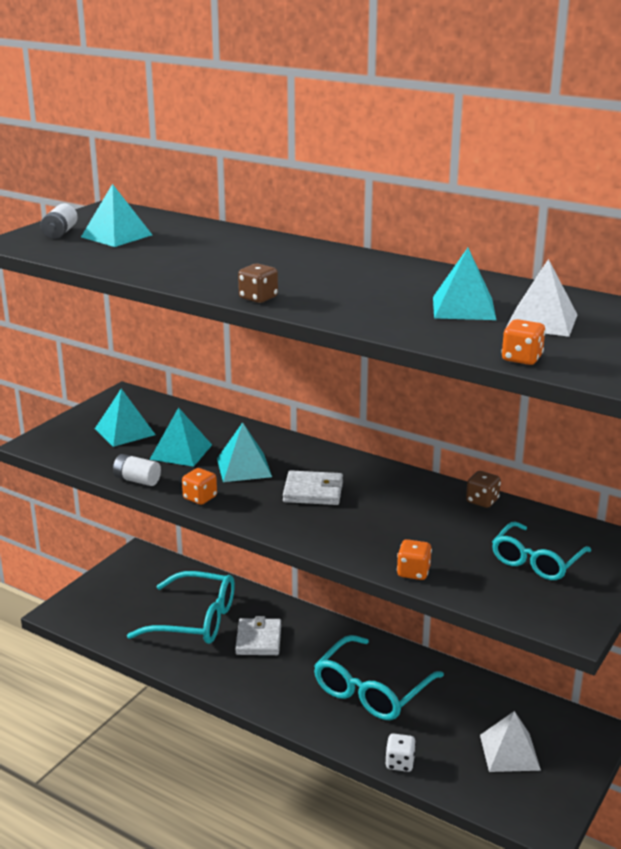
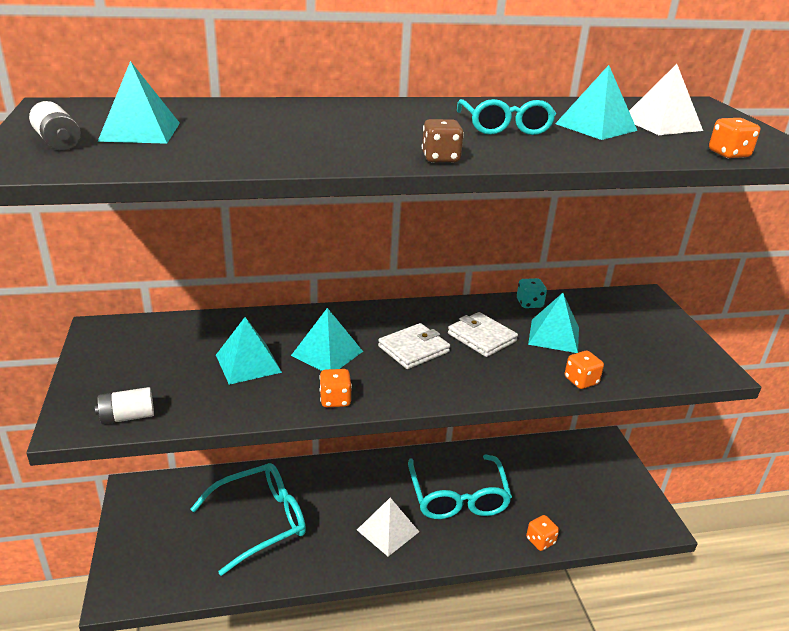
camera: 45 degrees left, 5 degrees up
(125, 431) = (159, 367): turquoise pyramid -> turquoise pyramid (554, 335)
(137, 480) = (250, 411): white battery -> white battery (127, 416)
(258, 640) = (332, 507): white wallet -> white wallet (481, 337)
(399, 763) = (540, 541): white dice -> orange dice
(482, 501) = (529, 303): brown dice -> turquoise dice
(509, 752) = (584, 487): white pyramid -> white pyramid (388, 530)
(536, 561) = (627, 333): turquoise glasses -> turquoise glasses (505, 127)

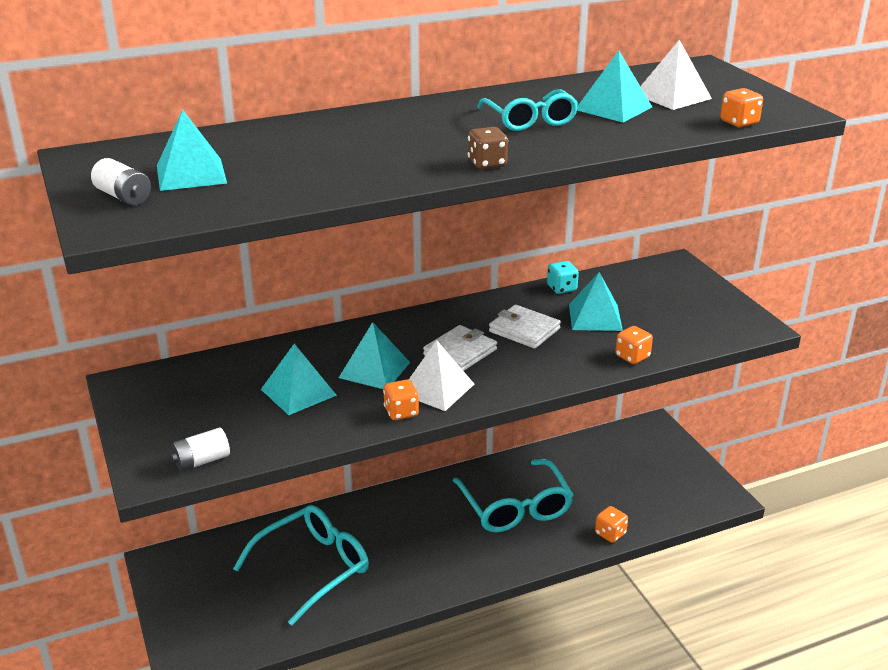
camera: 10 degrees left, 0 degrees up
(388, 530) = (451, 552): white pyramid -> white pyramid (436, 388)

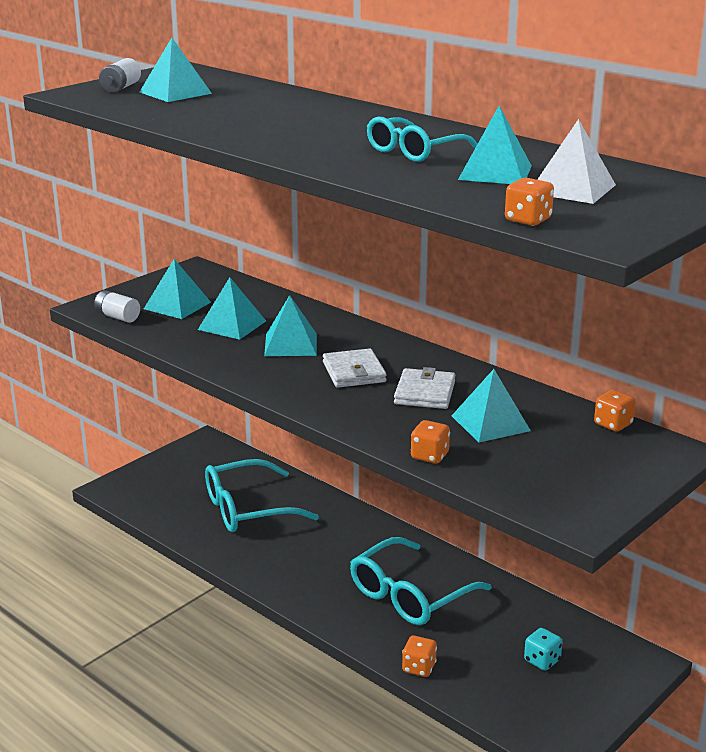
camera: 65 degrees right, 5 degrees down
(213, 415) = (177, 305): none -> turquoise pyramid
(314, 567) = (247, 509): turquoise glasses -> turquoise glasses turned 135 degrees clockwise
(401, 412) = (235, 369): orange dice -> orange dice (613, 424)
(436, 388) = (284, 375): white pyramid -> none
(460, 352) = (354, 372): white wallet -> white wallet turned 60 degrees clockwise
(487, 164) = (285, 153): brown dice -> none
(562, 288) = (531, 395): turquoise dice -> turquoise dice (542, 661)

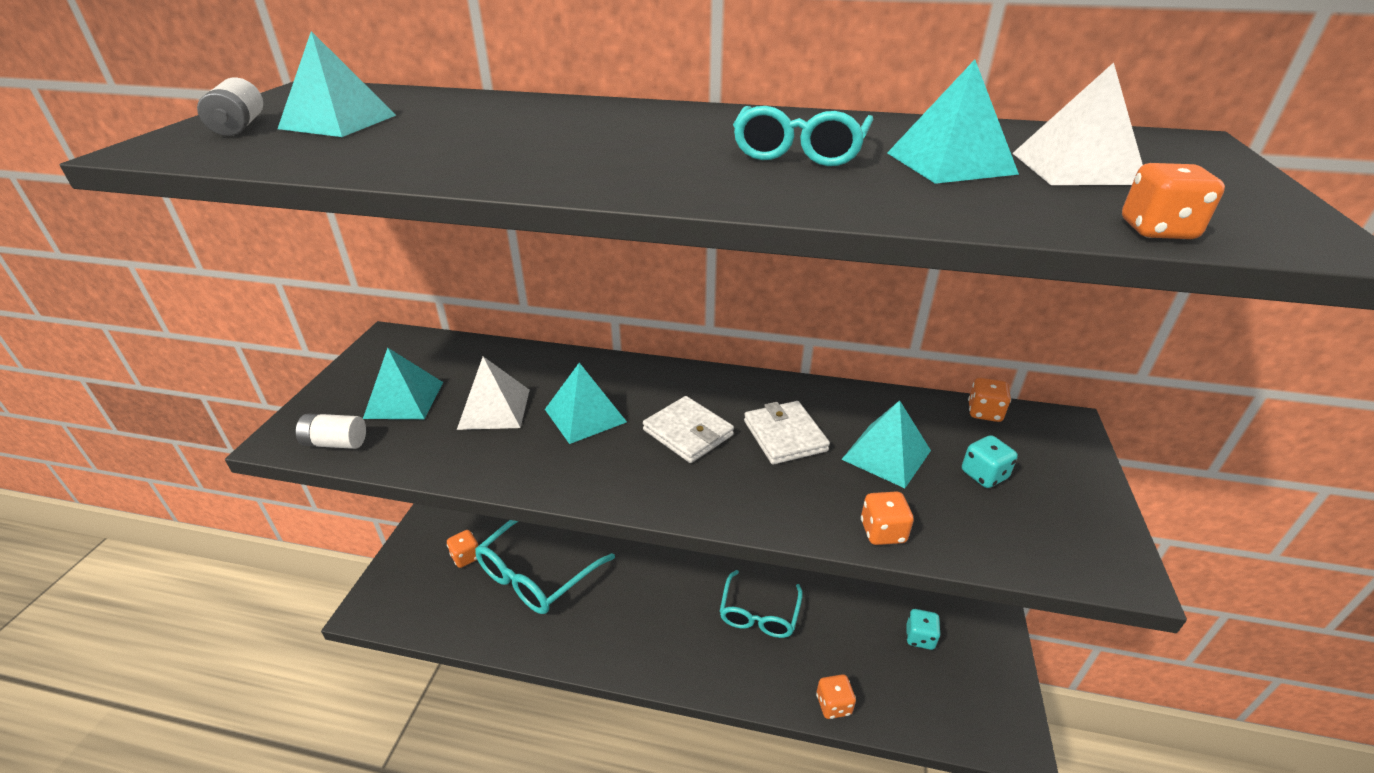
camera: 30 degrees left, 10 degrees up
(201, 481) = (466, 557): none -> orange dice
(232, 325) = (494, 409): turquoise pyramid -> white pyramid
(409, 595) = (759, 614): turquoise glasses -> turquoise glasses, size x0.66
(553, 454) = (984, 475): none -> turquoise dice

